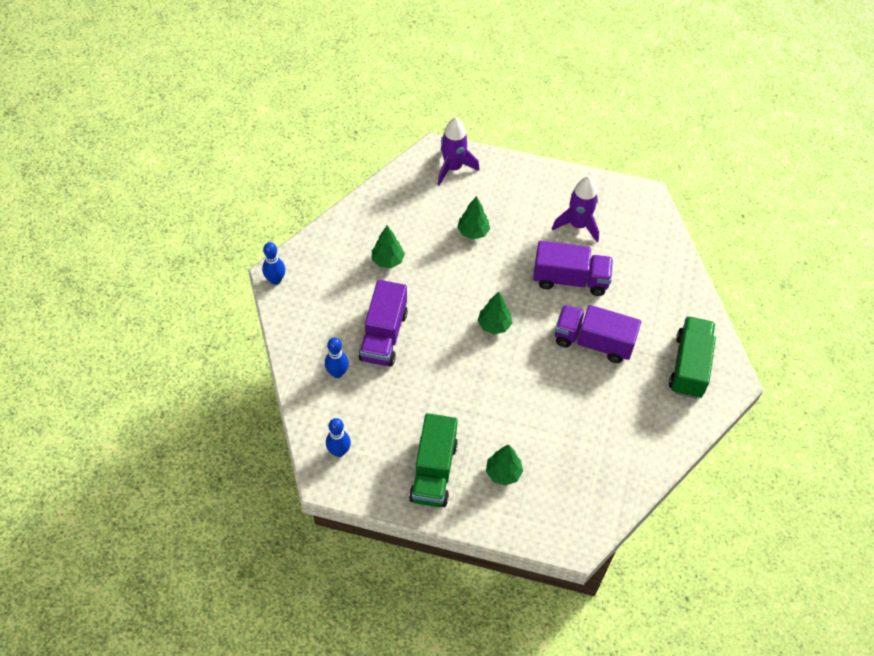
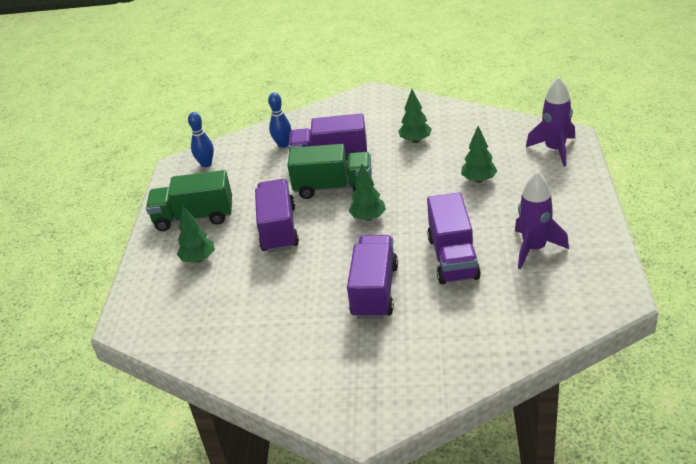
camera: 85 degrees right, 20 degrees down
(275, 280) = (366, 94): blue bowling pin -> none
(483, 399) = (279, 229): none -> purple truck
(689, 366) = (370, 380): green truck -> green truck (333, 187)

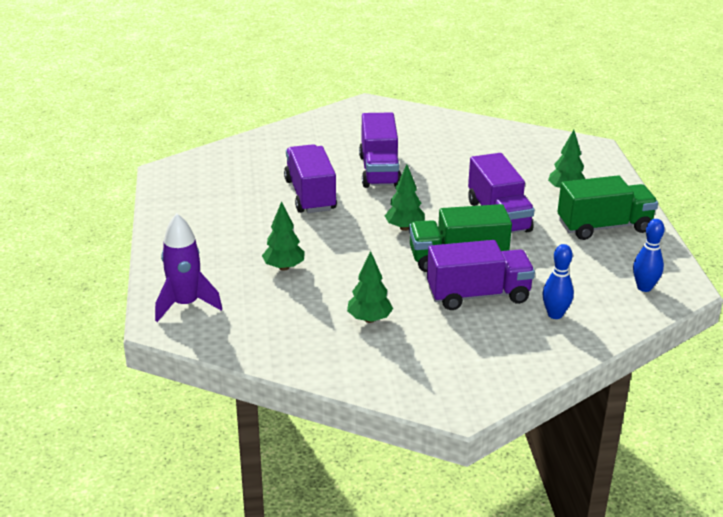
camera: 165 degrees right, 5 degrees down
(534, 249) = (231, 203): purple rocket -> none

